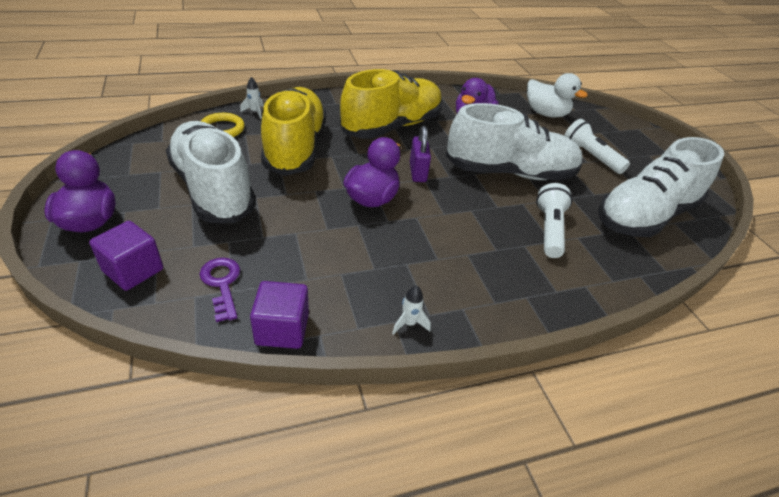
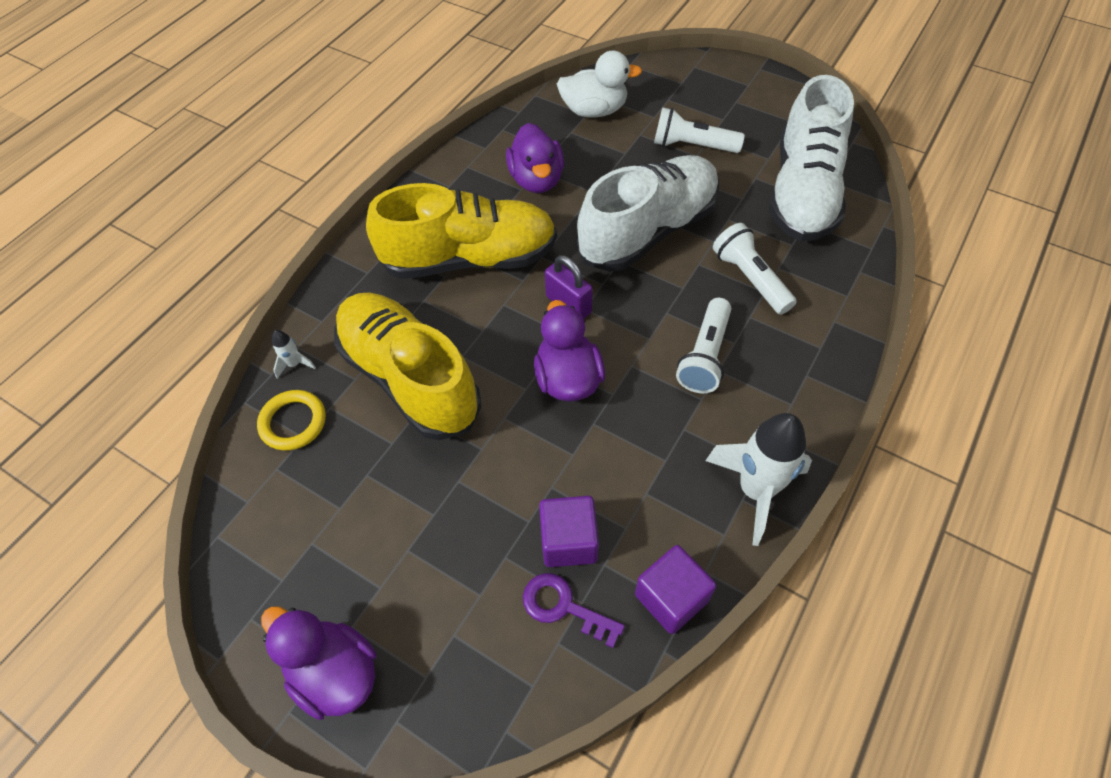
camera: 35 degrees left, 15 degrees up
(133, 270) = (465, 677): purple cube -> purple cube (569, 541)
(213, 189) = (402, 512): white shoe -> none
(392, 126) = (470, 258): yellow shoe -> yellow shoe turned 75 degrees clockwise
(409, 323) = (755, 490): white rocket -> white rocket, size x2.32
(468, 242) = (705, 356): none -> white flashlight

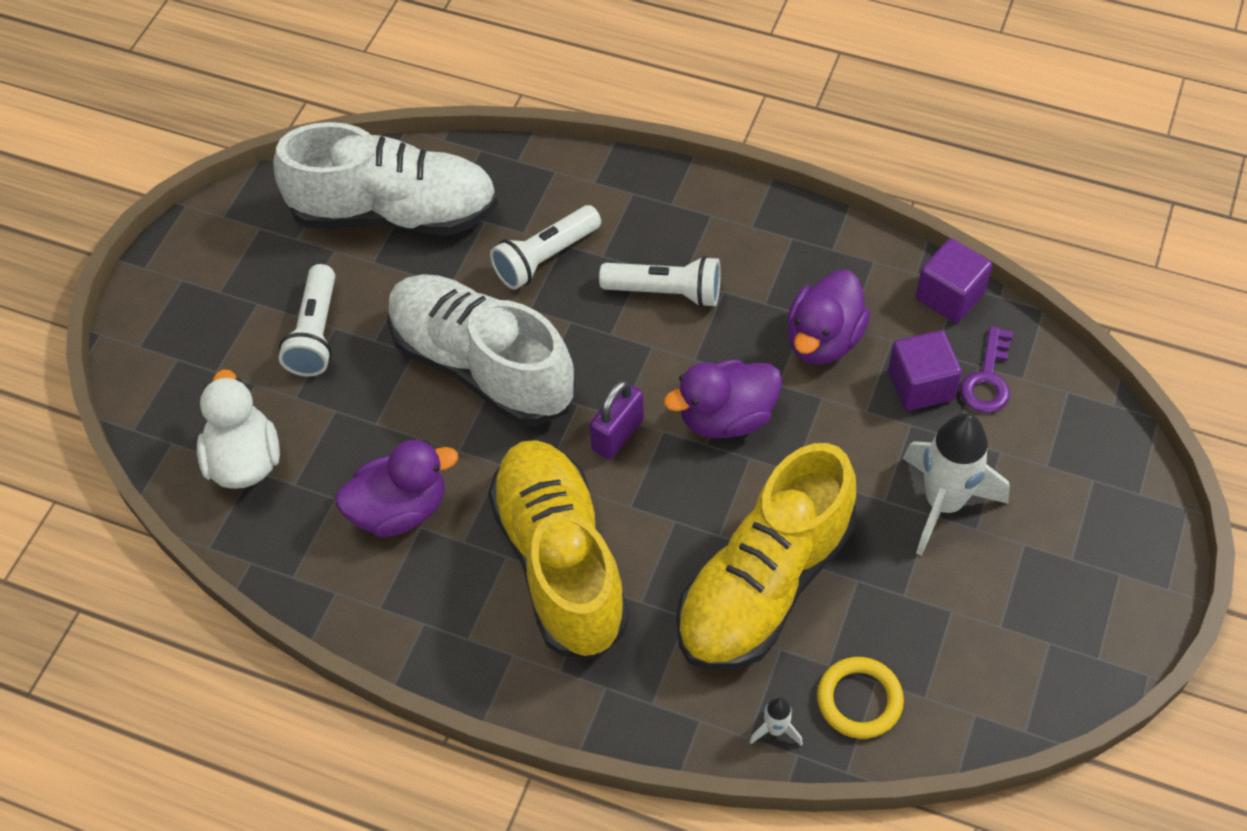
camera: 100 degrees left, 0 degrees up
(335, 672) = (1118, 559): purple duck -> purple duck (823, 340)
(755, 490) = (820, 239): white rocket -> white rocket (943, 503)

